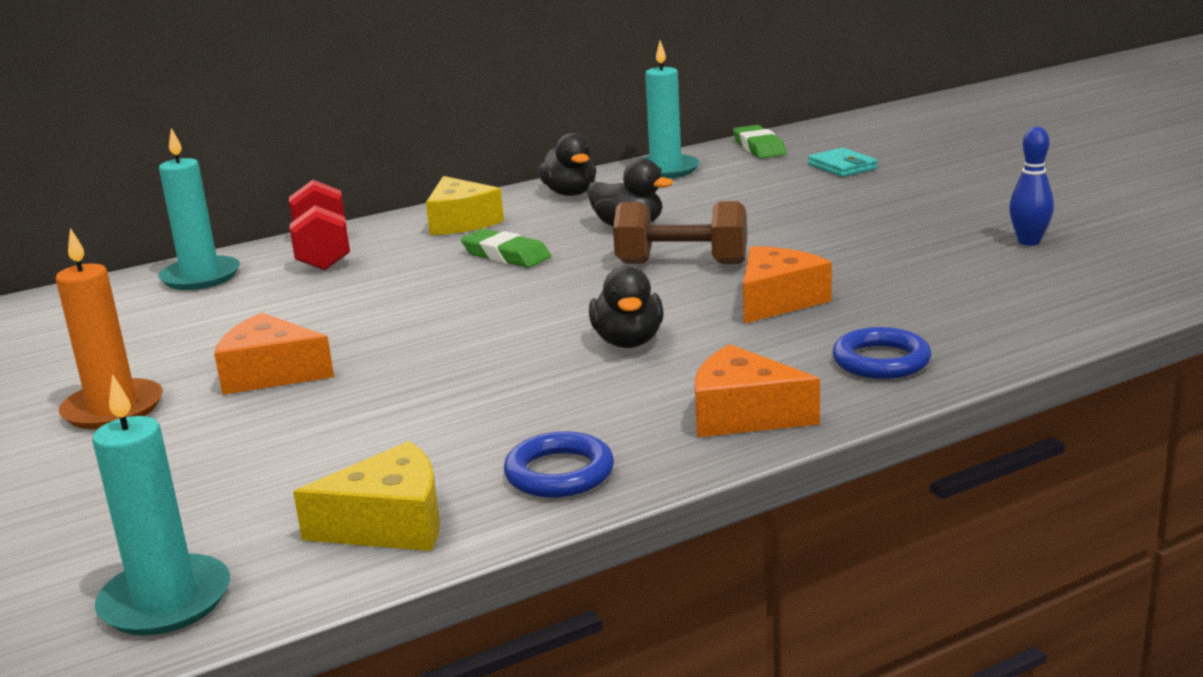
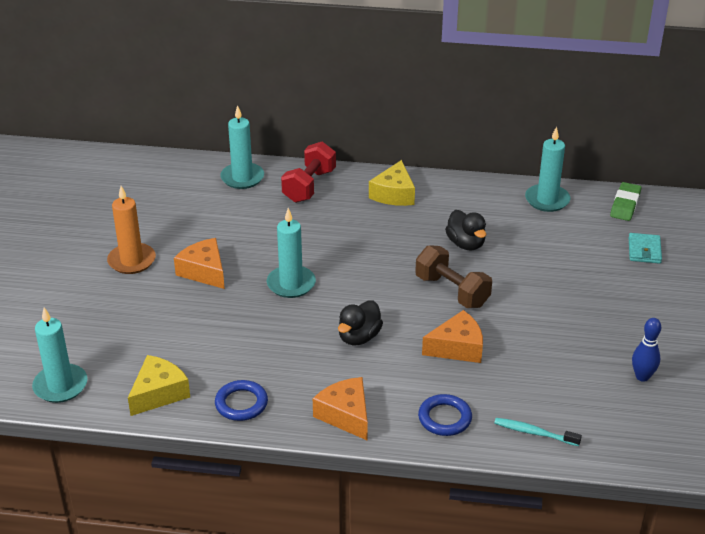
camera: 35 degrees right, 15 degrees up
(390, 524) = (159, 393): yellow cheese -> yellow cheese turned 75 degrees counterclockwise
(439, 335) = (291, 284): none -> turquoise candle
(506, 255) = (383, 236): green eraser -> none
(570, 193) = (473, 196): black duck -> none
(1010, 326) = (534, 433): none -> turquoise toothbrush

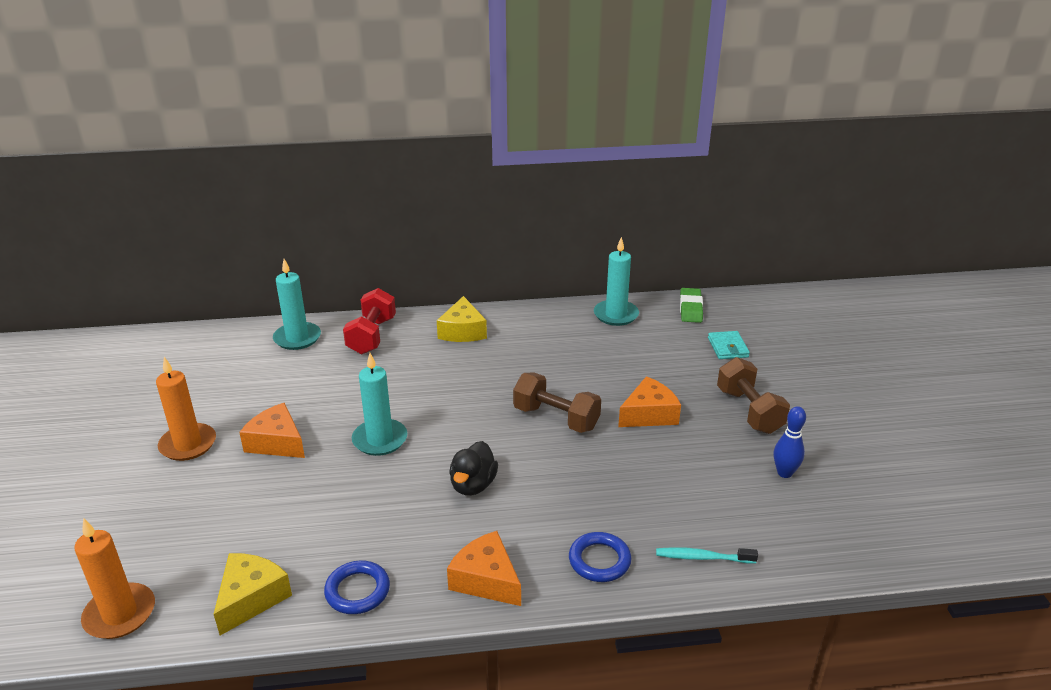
camera: 15 degrees left, 5 degrees down
(60, 386) = (120, 614): turquoise candle -> orange candle
(457, 347) = (584, 477): orange cheese -> orange cheese (649, 414)
(466, 244) = (552, 368): black duck -> none
(636, 315) = (749, 411): none -> brown dumbbell

